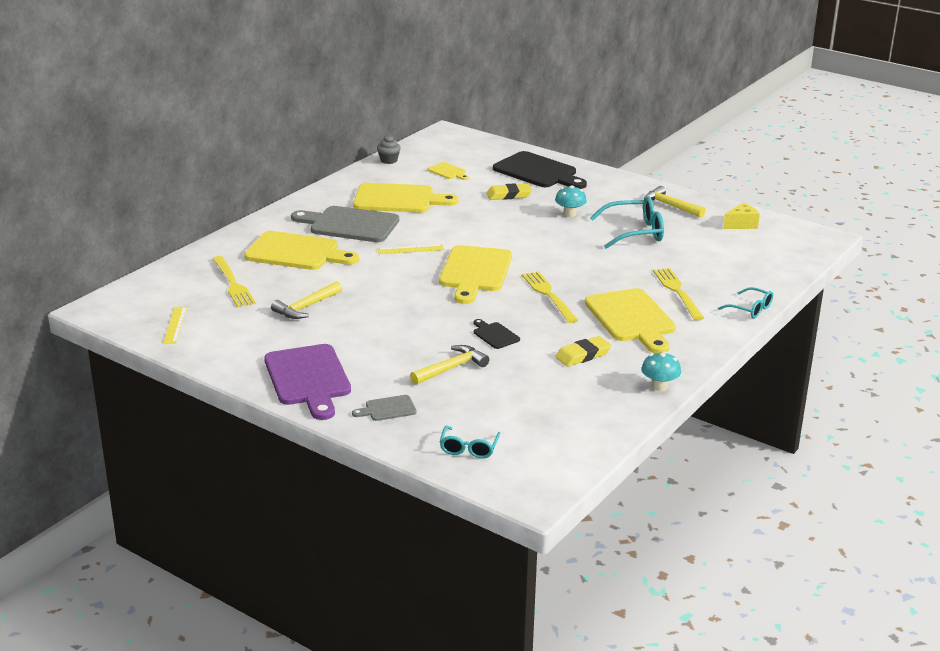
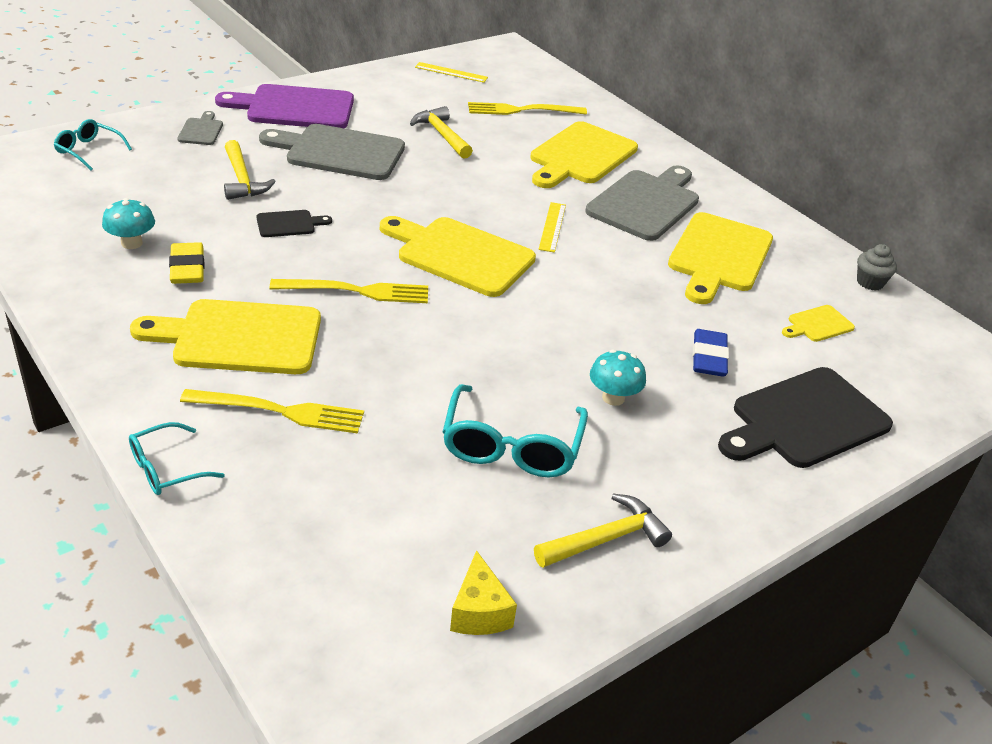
camera: 105 degrees right, 10 degrees up
(372, 341) = (340, 152): none -> grey cutting board
(509, 195) = (709, 357): yellow eraser -> blue eraser
(659, 386) = (62, 298): turquoise mushroom -> turquoise mushroom (131, 243)

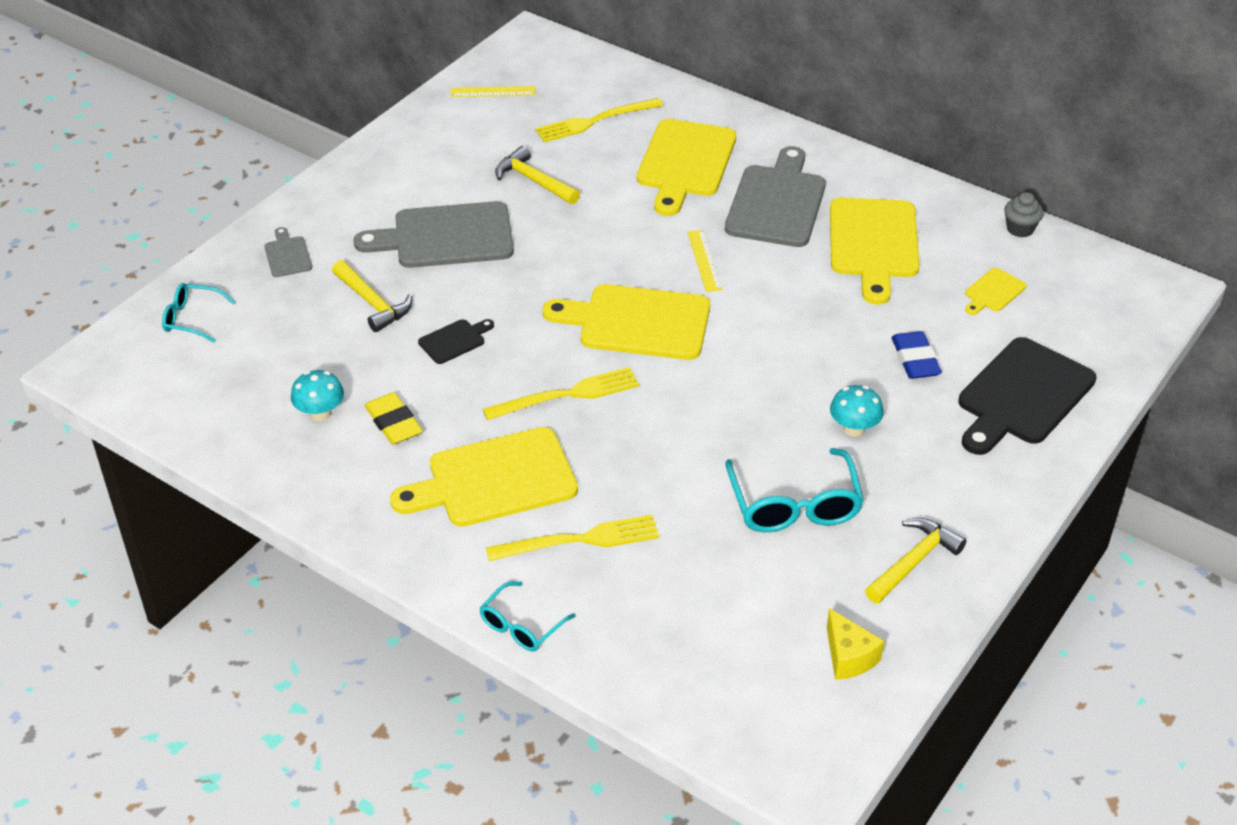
camera: 15 degrees left, 5 degrees up
(294, 108) = (362, 194): purple cutting board -> none

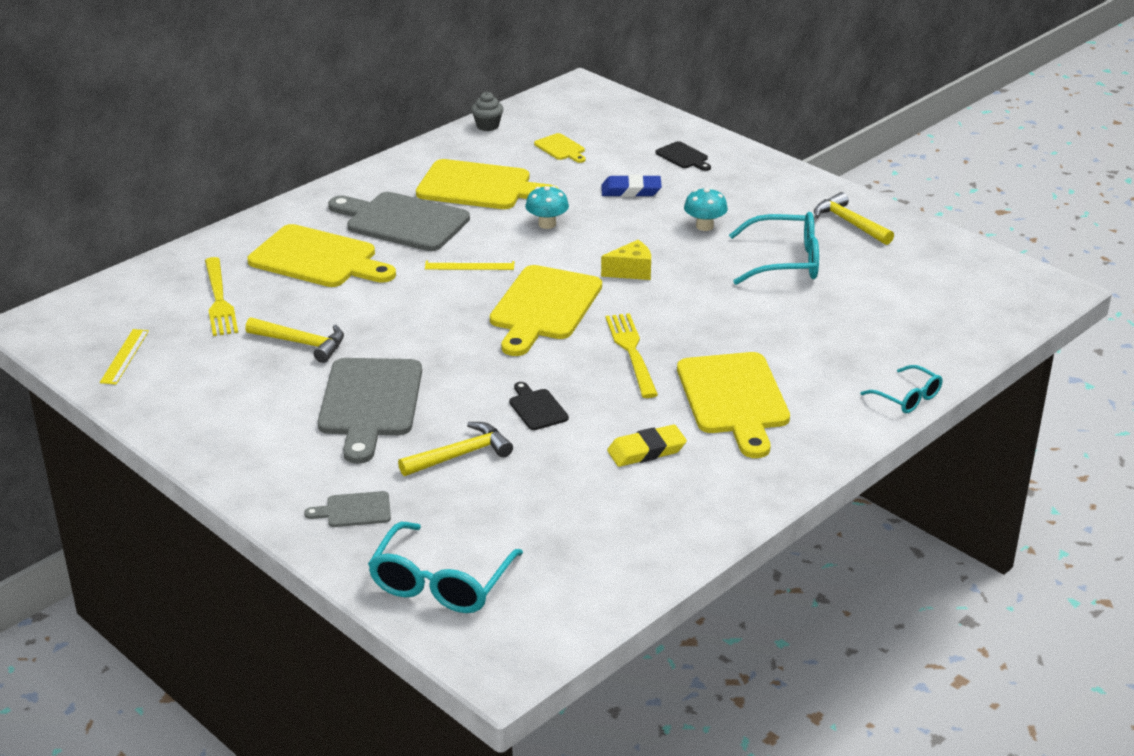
camera: 80 degrees left, 10 degrees down
(192, 319) = (441, 582): turquoise glasses -> turquoise glasses, size x1.70
(320, 413) = (622, 495): turquoise mushroom -> turquoise mushroom (547, 224)
(534, 180) = (301, 343): yellow hammer -> yellow hammer turned 120 degrees counterclockwise
(580, 540) = (813, 361): yellow fork -> none
(848, 657) = (940, 260): yellow cheese -> yellow cheese (631, 271)
(1022, 395) = (683, 157): black cutting board -> black cutting board, size x0.46

